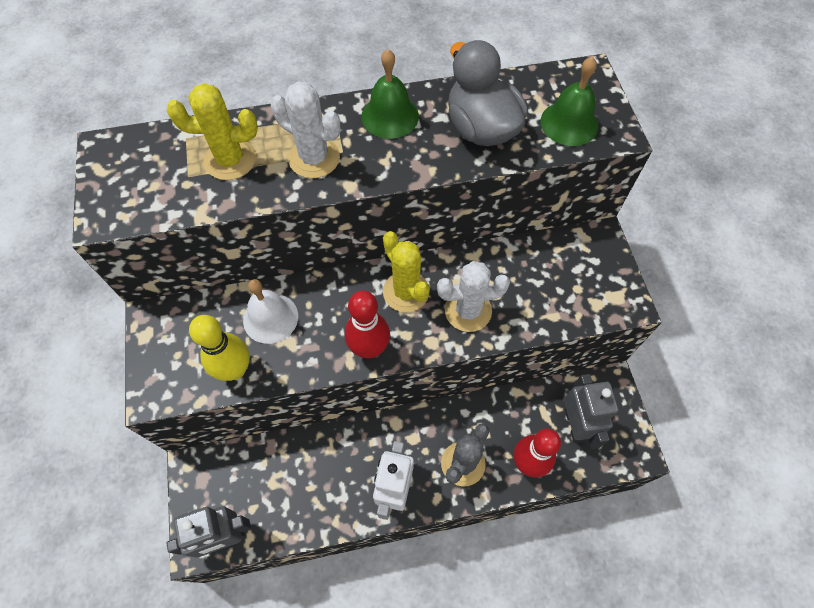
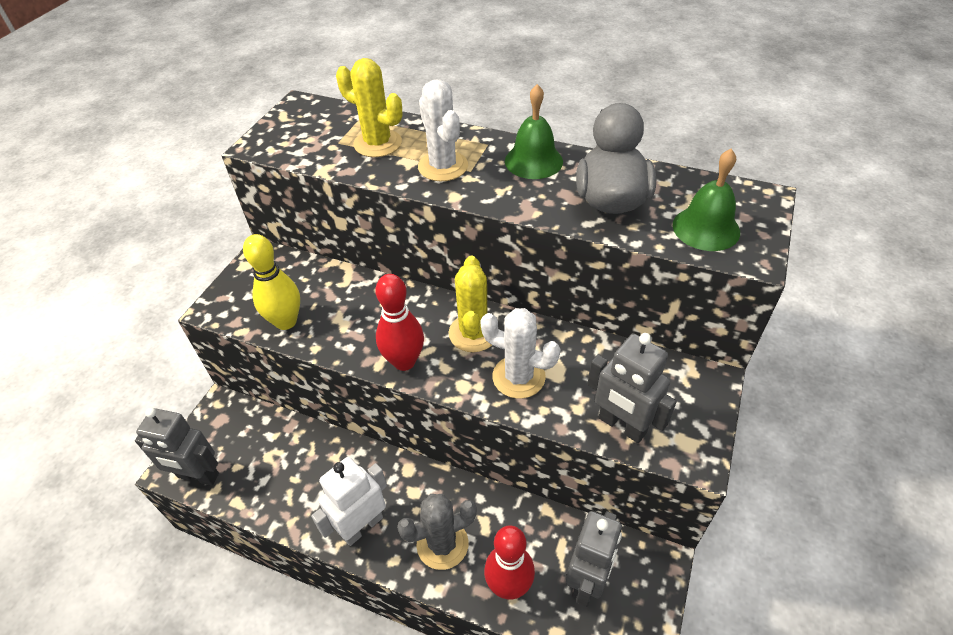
camera: 35 degrees right, 15 degrees down
(270, 318) = (344, 298): white bell -> none
(566, 308) = (622, 426): none -> grey robot

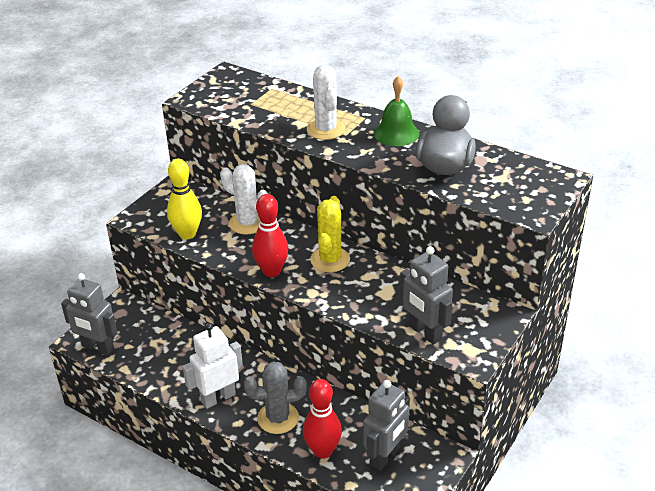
camera: 10 degrees right, 10 degrees down
(377, 143) = (280, 108): yellow cactus -> none
(518, 377) = (356, 292): white cactus -> white cactus (247, 223)
(706, 228) = (508, 193): green bell -> none

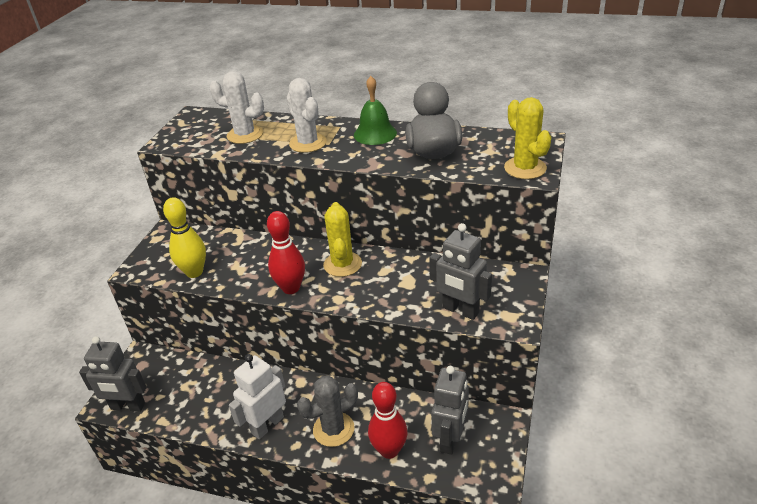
camera: 15 degrees left, 0 degrees up
(247, 223) = (250, 249): white cactus -> white cactus (245, 135)
(527, 204) = (525, 168): none -> yellow cactus

